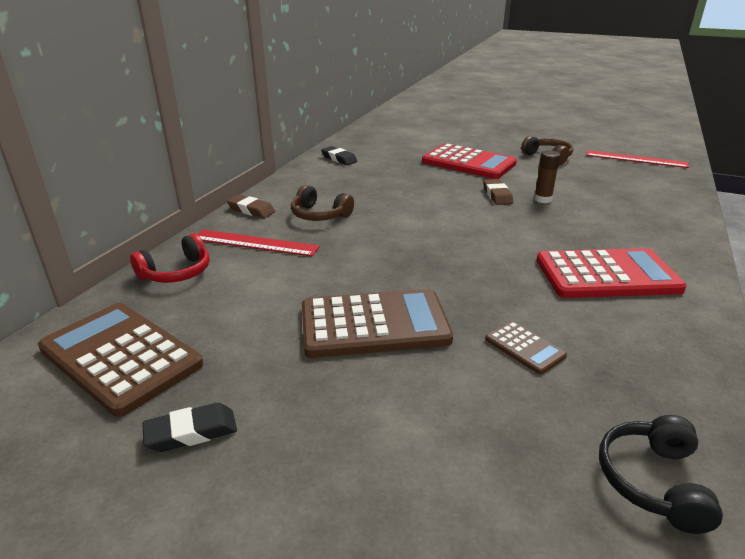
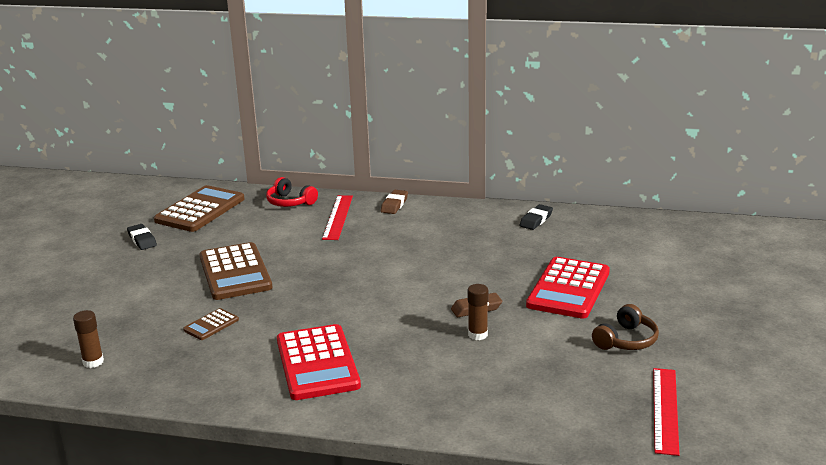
camera: 80 degrees right, 5 degrees down
(319, 215) = (395, 231): brown headphones -> none
(652, 481) = (93, 362): black headphones -> brown glue stick

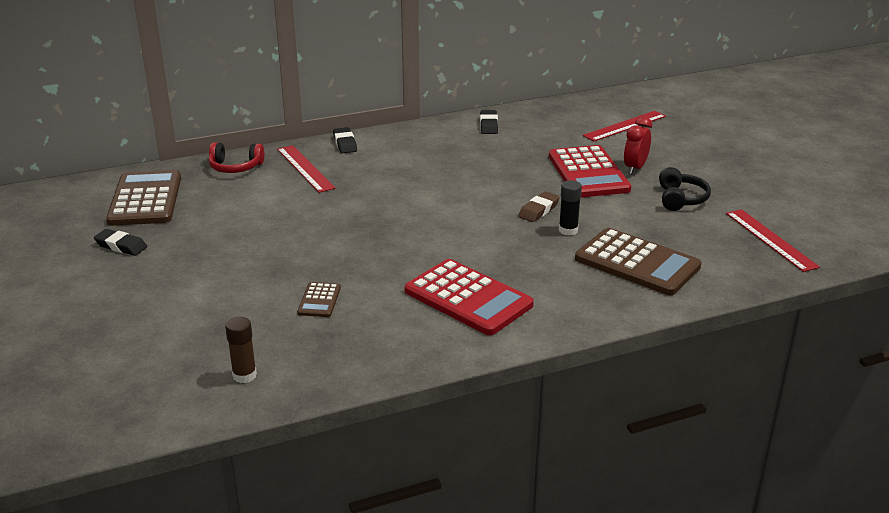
camera: 35 degrees left, 5 degrees up
(235, 272) = (273, 246): brown calculator -> brown calculator (637, 263)
(394, 205) = (345, 143): brown eraser -> black eraser
(477, 335) = (568, 230): brown glue stick -> black glue stick
(621, 297) = (635, 168): none -> red clock
(626, 340) = (681, 199): brown headphones -> black headphones
(667, 254) = (625, 126): none -> red ruler

